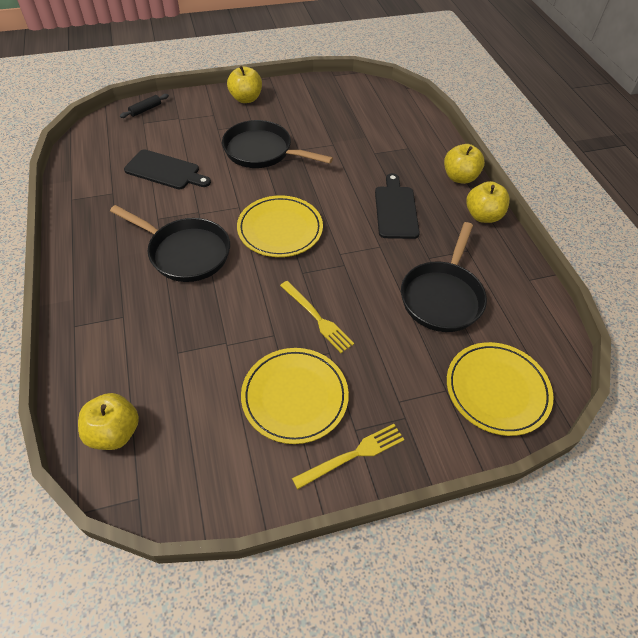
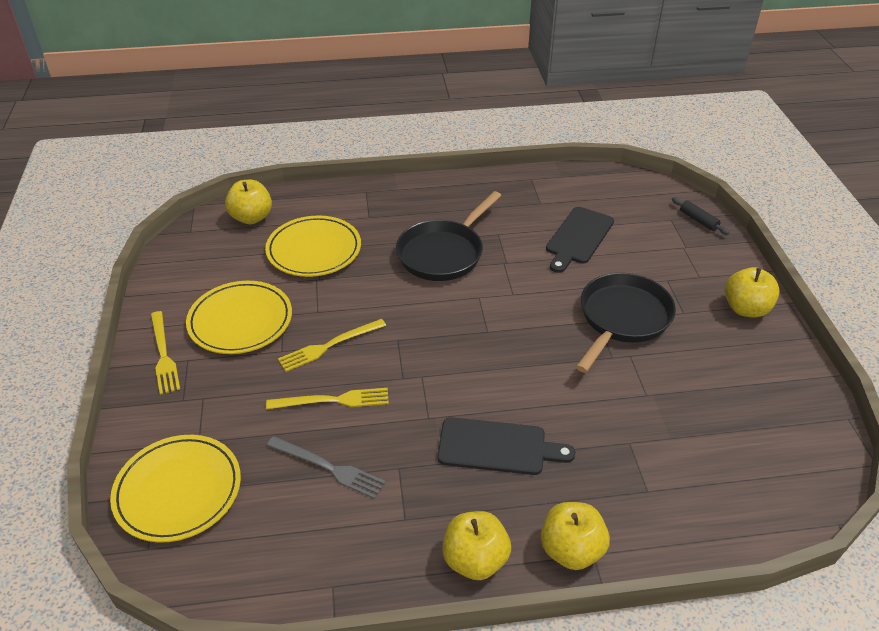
camera: 100 degrees right, 10 degrees down
(280, 229) = (470, 326): yellow plate -> yellow plate (314, 250)
(378, 305) = (333, 400): none -> yellow fork
(442, 296) = (329, 468): black pan -> grey fork

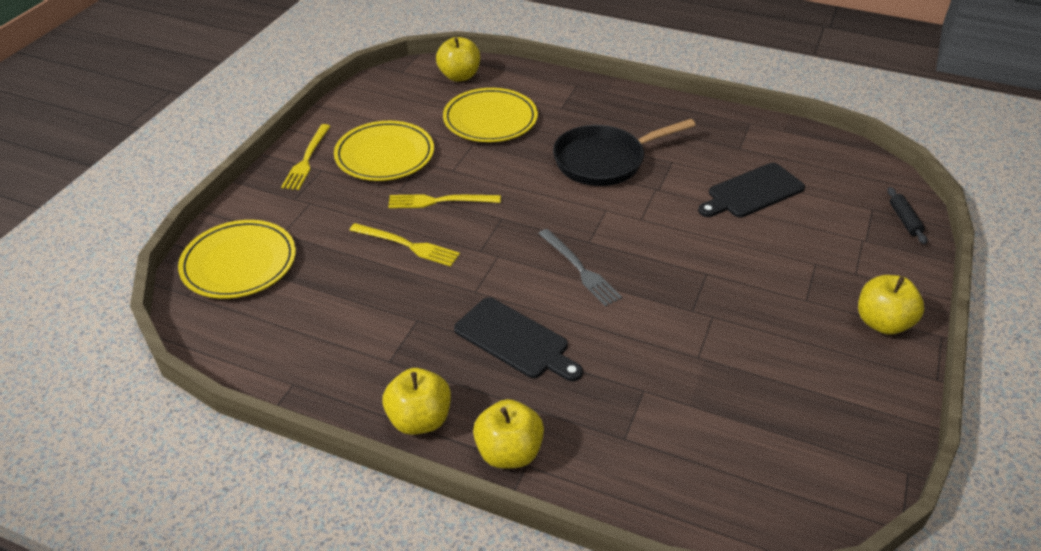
camera: 30 degrees right, 0 degrees up
(329, 468) = (362, 295): grey fork -> grey fork (580, 269)
(622, 319) = (733, 281): black pan -> none

